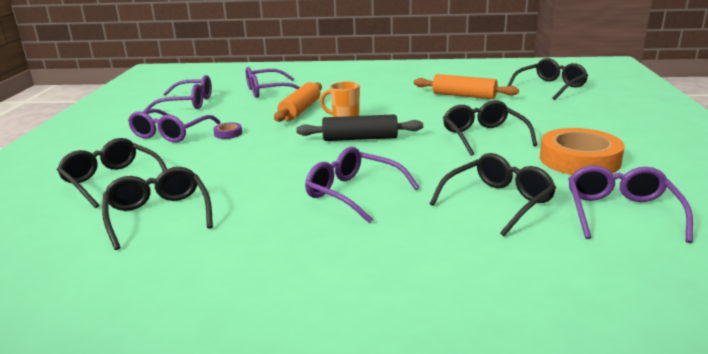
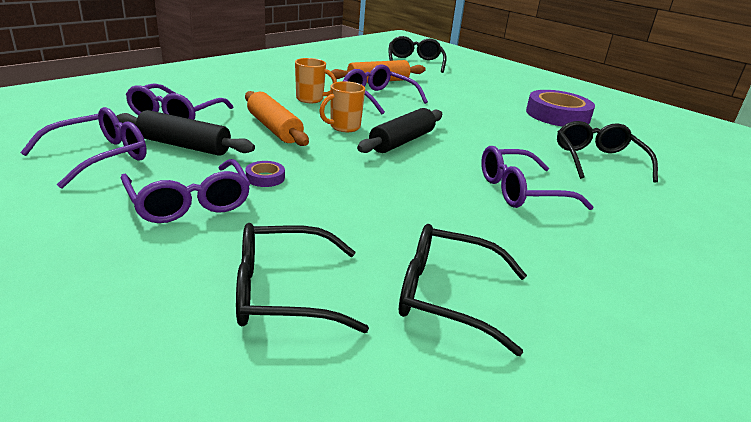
camera: 55 degrees left, 5 degrees up
(233, 108) = (184, 146): none -> black rolling pin
(371, 98) = (311, 99): none -> orange mug
(484, 136) = (474, 113): black glasses -> none
(579, 160) = (557, 115): orange tape -> purple tape
(621, 213) = (649, 144): purple glasses -> purple glasses (378, 98)

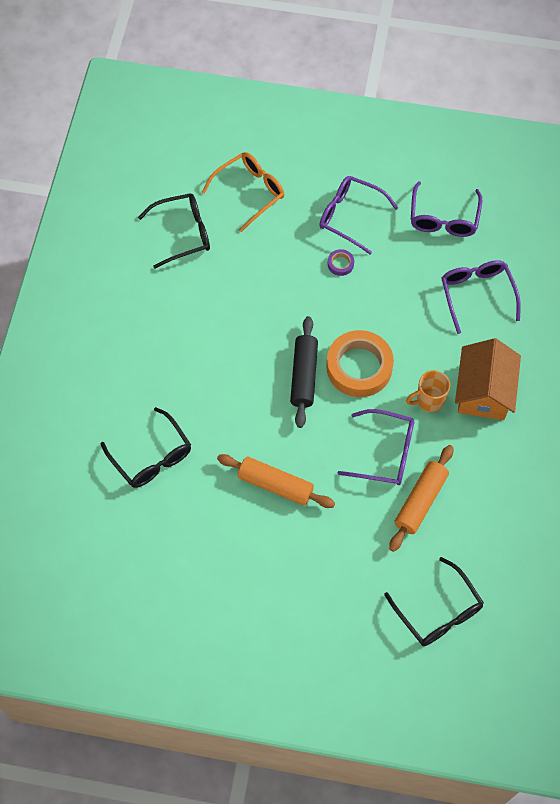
camera: 150 degrees right, 35 degrees up
(184, 146) = (420, 262): black rolling pin -> none
(263, 88) = (483, 391): none -> orange house
(274, 128) = (399, 327): orange rolling pin -> orange rolling pin (275, 485)
(283, 292) = (249, 192): black glasses -> orange glasses
(344, 127) = (359, 367): orange mug -> orange tape
(521, 191) = (189, 359): purple glasses -> none
(557, 115) = (214, 548): purple tape -> none

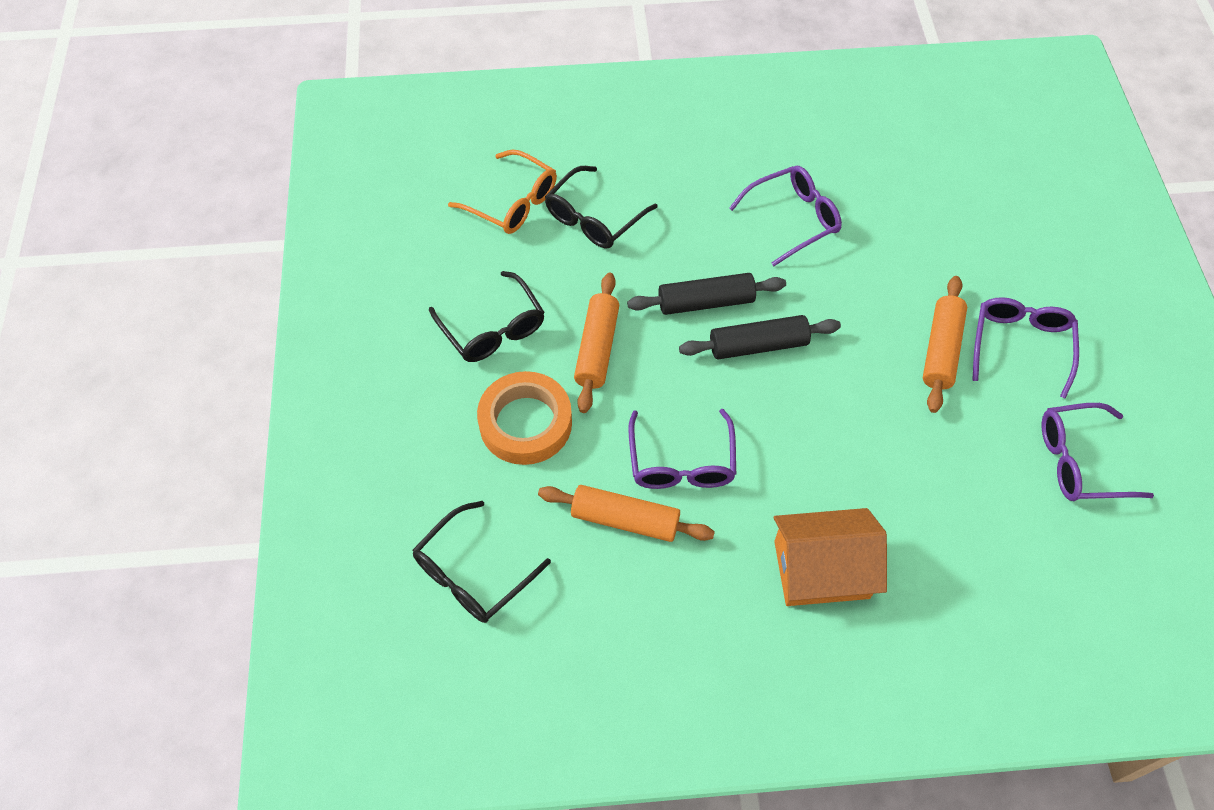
camera: 75 degrees right, 5 degrees down
(183, 233) = (901, 176): black glasses -> black glasses (492, 328)
(249, 192) = (996, 228): orange glasses -> orange glasses (512, 202)
(256, 399) = (705, 302): none -> black rolling pin
(340, 264) = (941, 350): purple tape -> orange rolling pin
(359, 367) = (796, 405): orange tape -> orange tape (525, 423)
(429, 401) = (778, 500): orange mug -> none
(477, 294) = (974, 530): purple glasses -> purple glasses (793, 219)

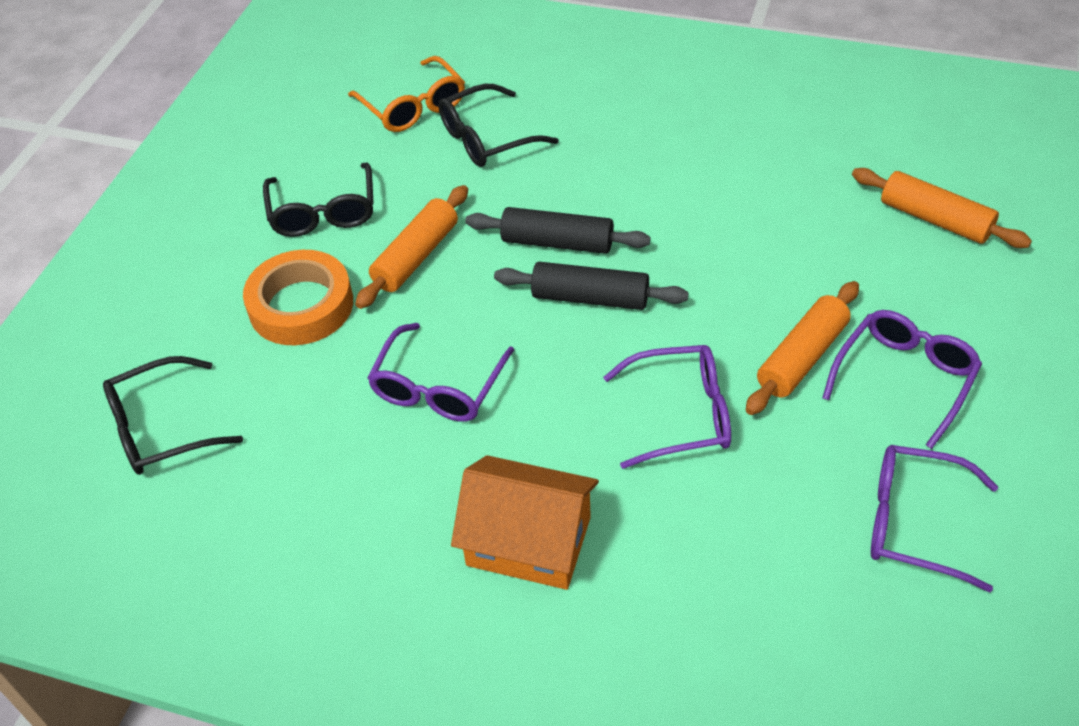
camera: 25 degrees right, 10 degrees down
(625, 519) = (344, 425): orange rolling pin -> orange rolling pin (935, 219)
(793, 219) = (701, 187): purple glasses -> purple glasses (681, 415)

